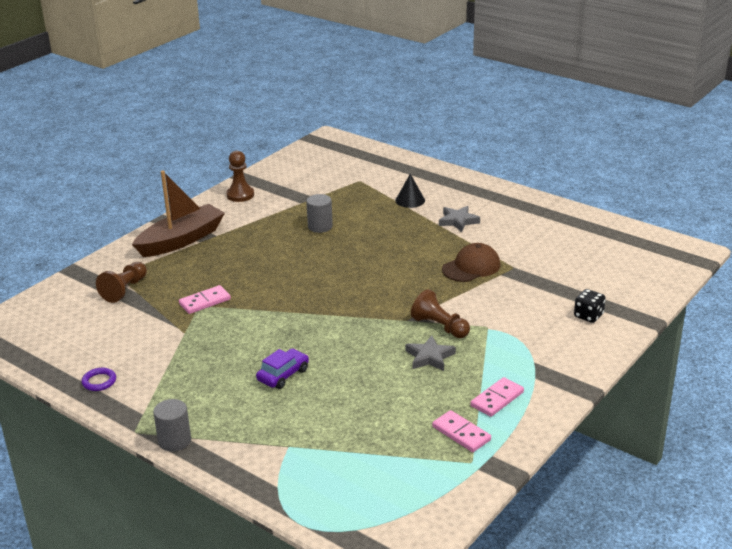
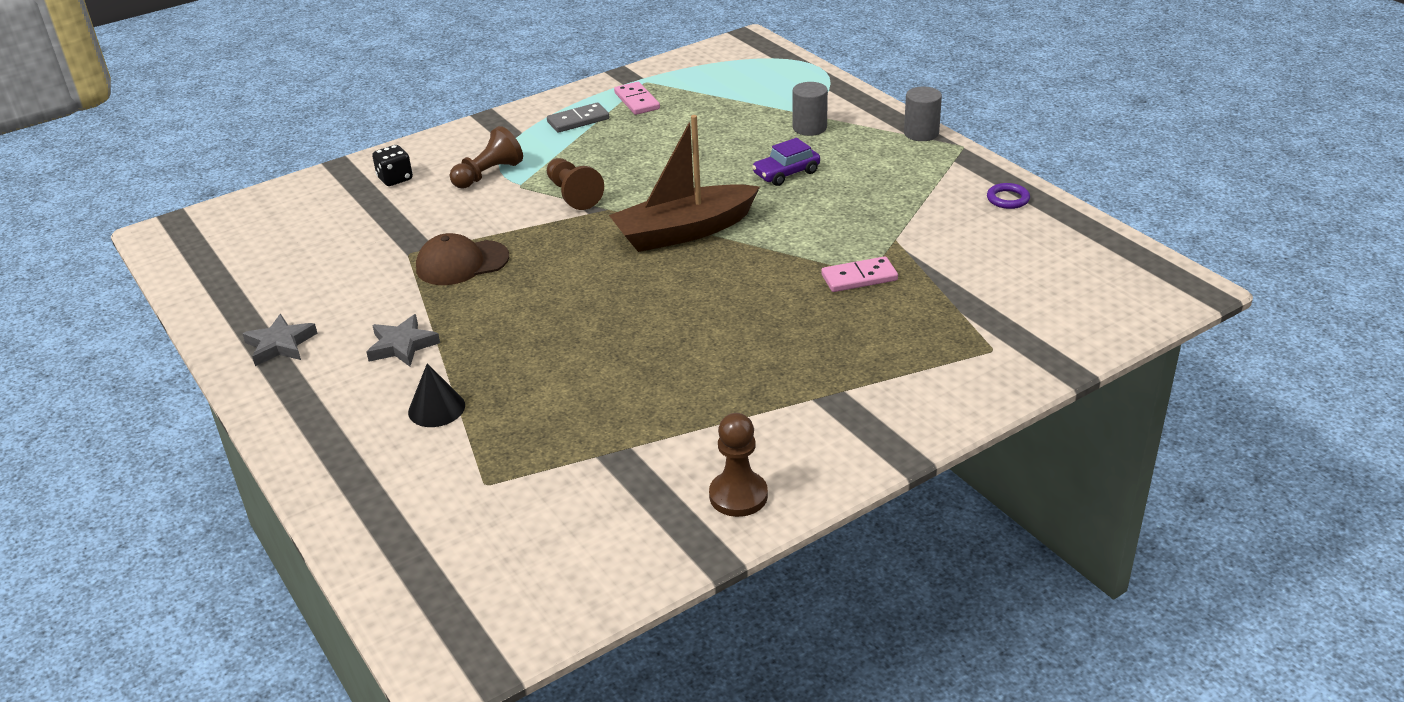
camera: 160 degrees left, 5 degrees up
(125, 290) = (979, 318): brown pawn -> brown pawn (488, 174)
(181, 240) = (877, 400): brown boat -> brown boat (684, 231)
(320, 226) = (627, 380): grey cylinder -> grey cylinder (809, 128)
(429, 357) = (612, 166): grey star -> grey star (280, 344)
(497, 399) = (578, 120): pink domino -> grey domino

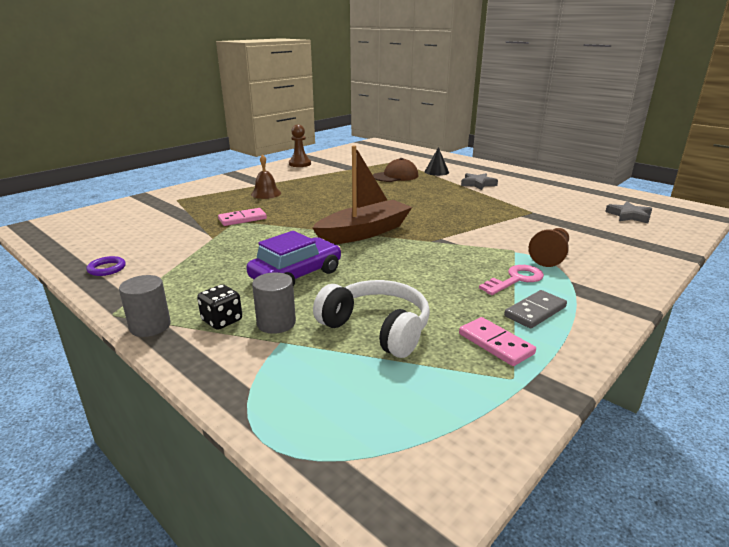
camera: 165 degrees right, 10 degrees down
(280, 344) = (536, 181): grey star -> grey star (629, 216)
(395, 179) = (618, 248): black dice -> black dice (222, 321)
(462, 263) = (492, 210): brown cap -> brown cap (395, 176)
(560, 150) = (516, 279): none -> pink key
(573, 195) = (464, 247): brown pawn -> none
(724, 117) = (377, 329): none -> white headphones
(786, 173) = (296, 275): purple car -> purple car, size x1.55
(824, 352) = (266, 193): none -> brown bell

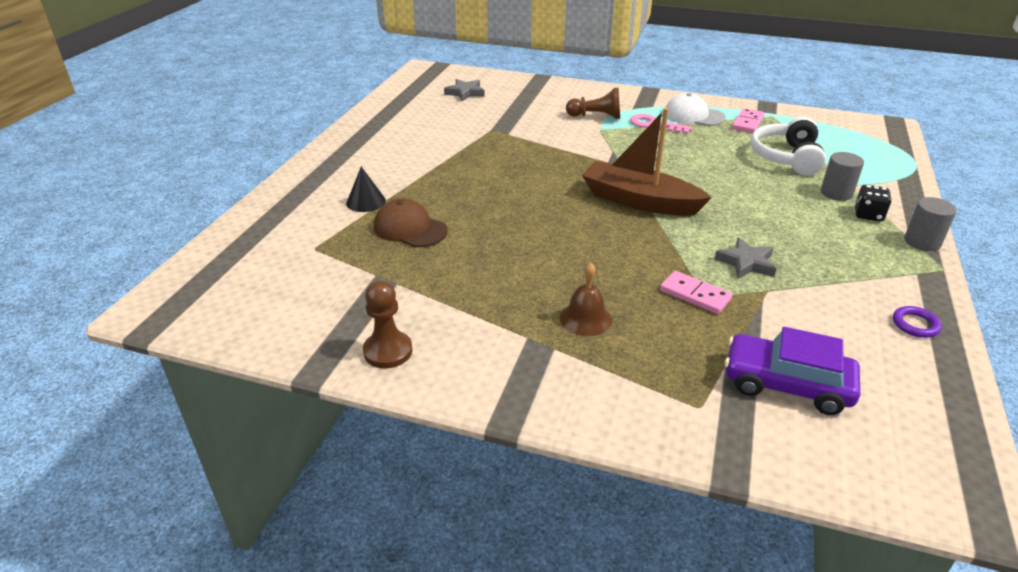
camera: 115 degrees left, 10 degrees up
(296, 275) = (767, 208): purple car -> purple car (786, 384)
(478, 184) = (409, 166): grey star -> grey star (746, 263)
(535, 312) = (693, 116): grey domino -> white cap

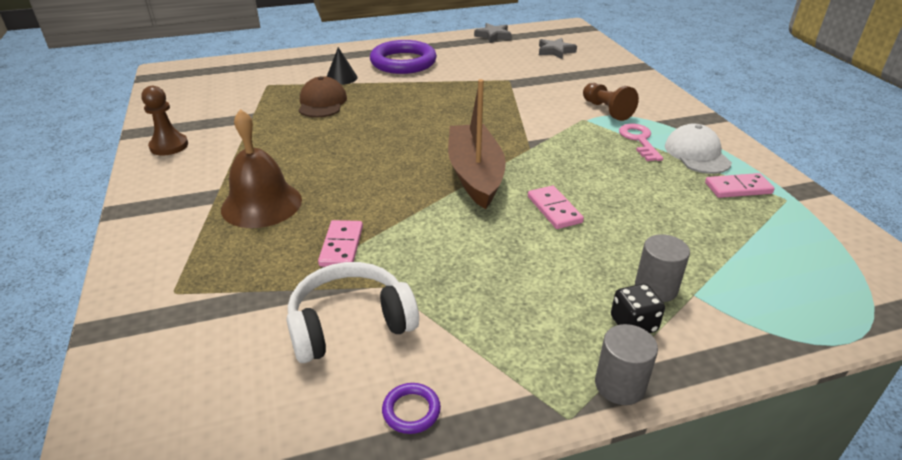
camera: 55 degrees right, 0 degrees up
(380, 160) = (403, 62): none -> purple ring
(585, 318) = (261, 204): brown bell -> brown bell, size x1.66
(719, 190) = (554, 209): none -> pink domino
(746, 263) = (426, 261): grey star -> grey star (493, 36)
(786, 158) = (692, 233): white headphones -> white headphones (350, 324)
(786, 384) = (233, 334): purple car -> none

